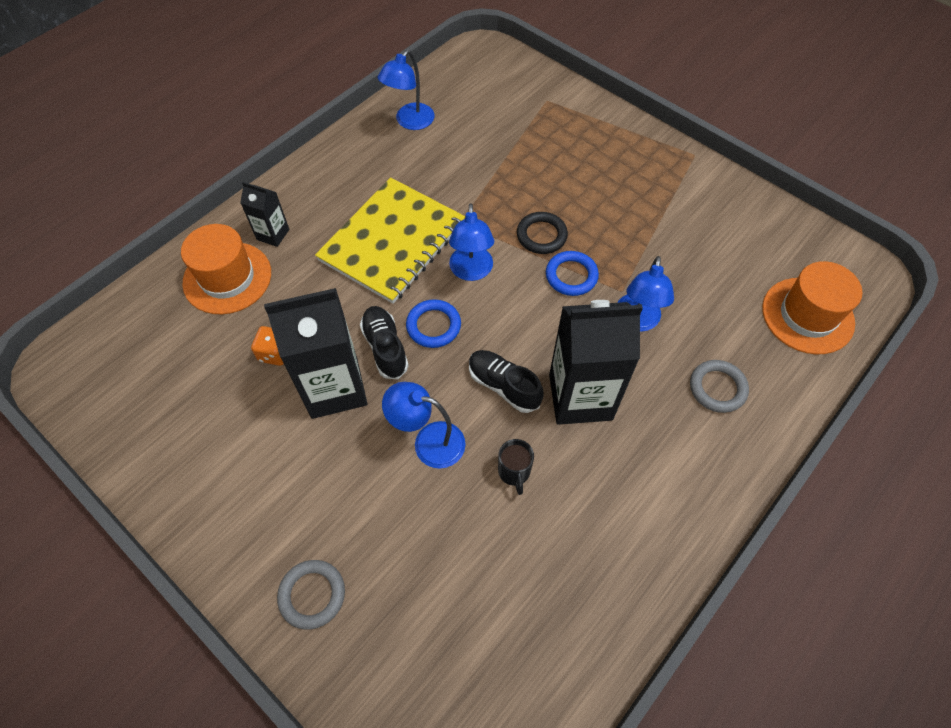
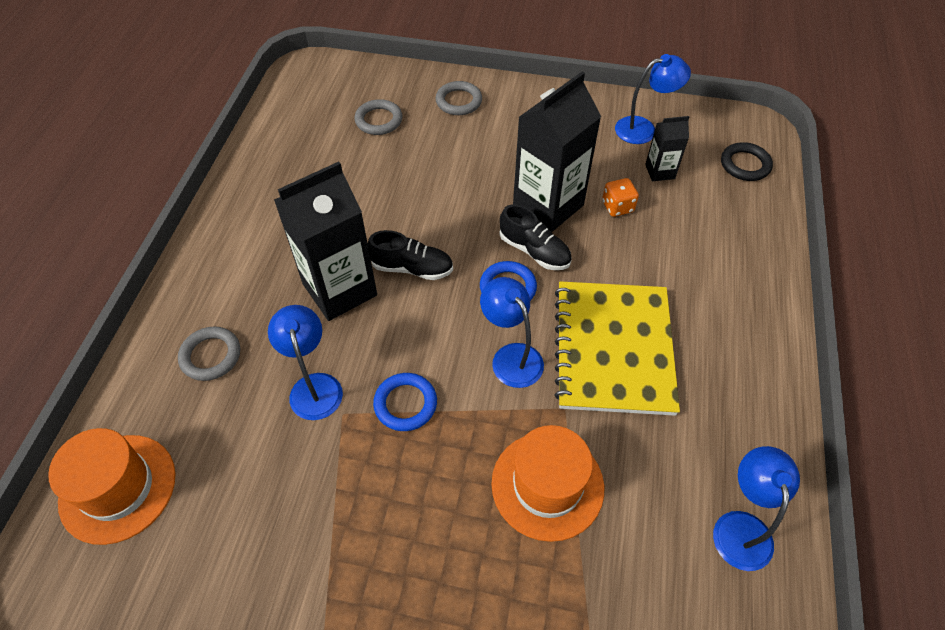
camera: 150 degrees right, 5 degrees down
(227, 278) = (721, 242): orange hat -> orange hat (547, 485)
(273, 234) = (730, 298): black carton -> black carton (660, 171)
(428, 442) = (446, 204): blue lamp -> blue lamp (643, 129)
(428, 617) = (379, 120): none -> grey ring
(514, 472) = (367, 214): black mug -> none
(541, 235) = (464, 438): black ring -> black ring (745, 165)

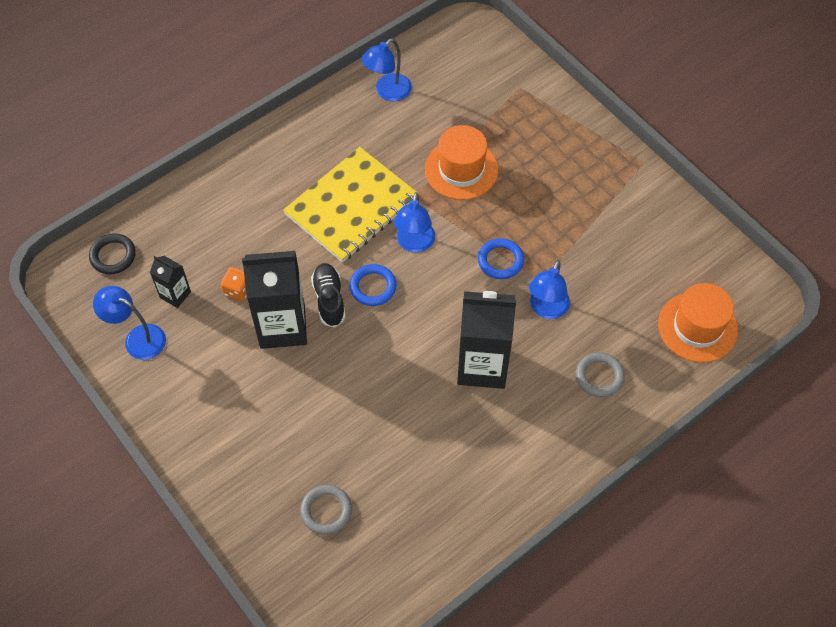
camera: 140 degrees left, 5 degrees up
(412, 268) = (421, 346): black shoe -> none
(458, 101) = (242, 481): grey ring -> none

